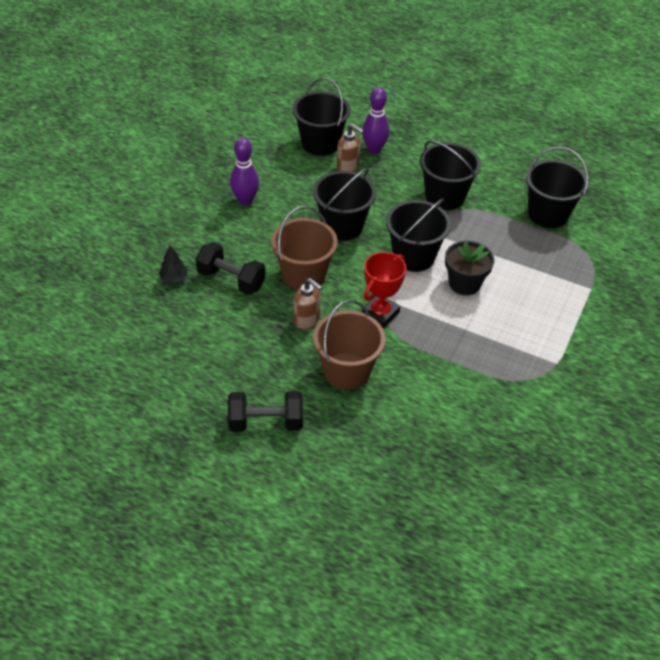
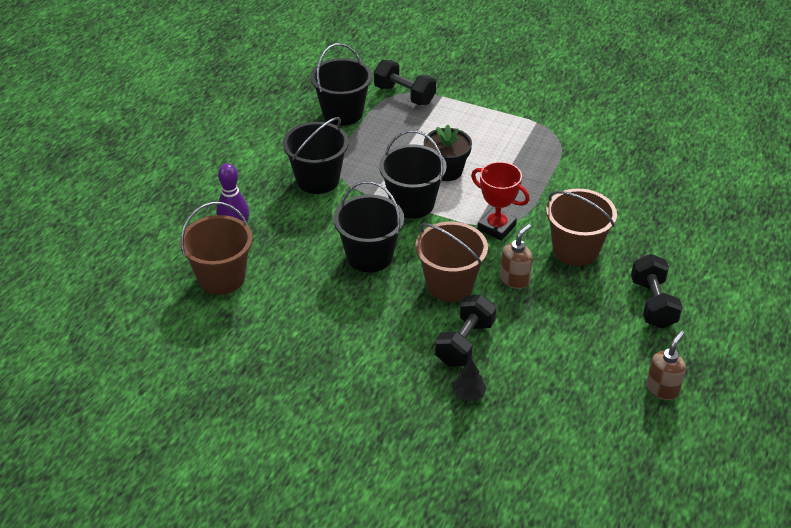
camera: 90 degrees left, 5 degrees down
(245, 200) = (329, 340): purple bowling pin -> none
(320, 143) = (221, 277): black bucket -> brown bucket
(348, 166) = (266, 253): brown soap dispenser -> brown soap dispenser (662, 389)
(586, 259) = (404, 95): none -> black dumbbell

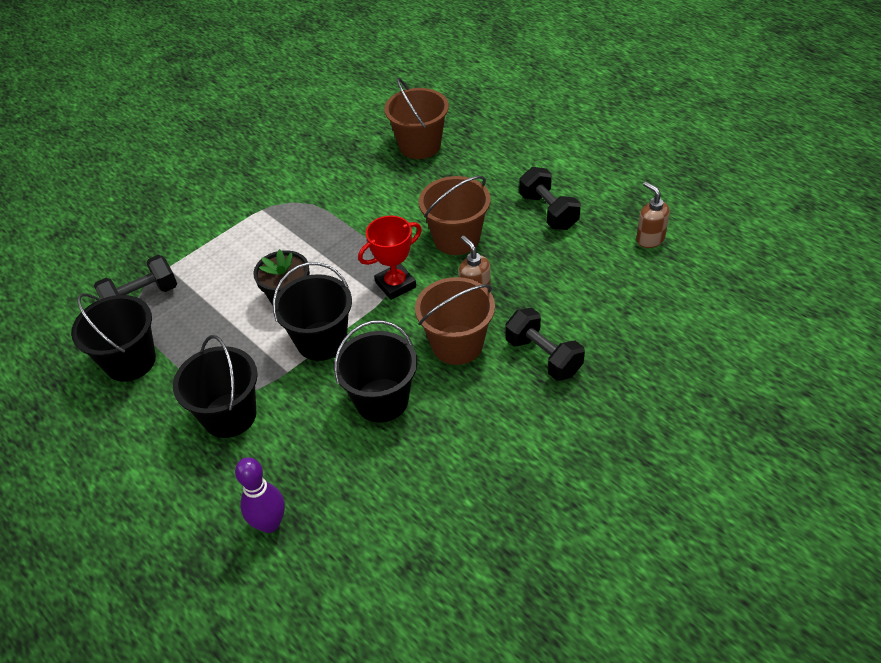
camera: 65 degrees left, 5 degrees up
(221, 277) = (342, 557): brown bucket -> brown bucket (420, 146)
(468, 394) = (611, 373): black tree -> none
(653, 304) = (548, 211): black dumbbell -> black dumbbell turned 45 degrees clockwise

